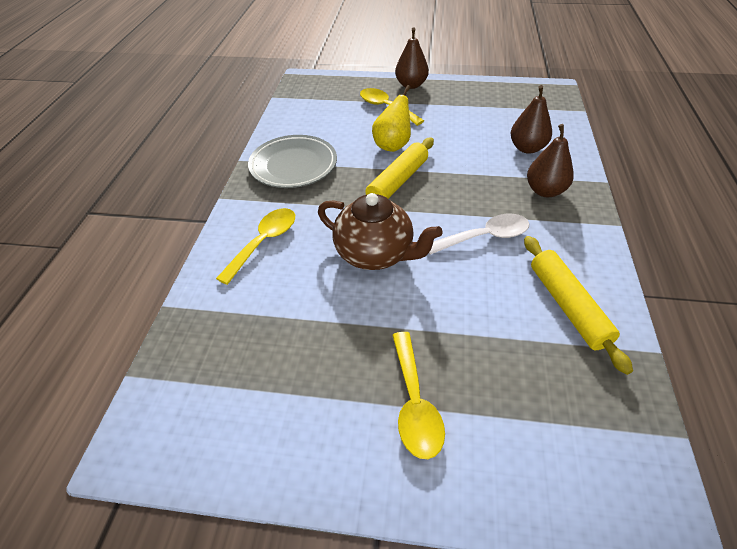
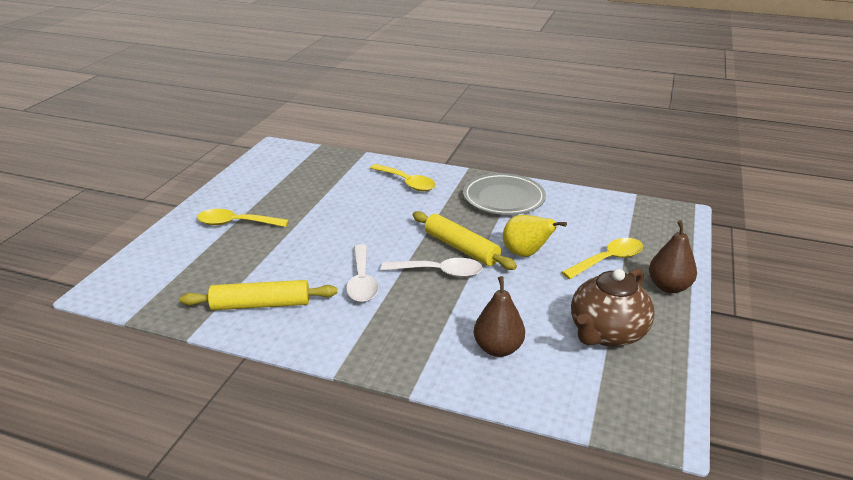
camera: 100 degrees right, 15 degrees down
(375, 254) = (370, 225): brown teapot -> brown teapot (606, 333)
(444, 189) = (439, 272): none -> white spoon
(545, 191) = (411, 338): brown pear -> none

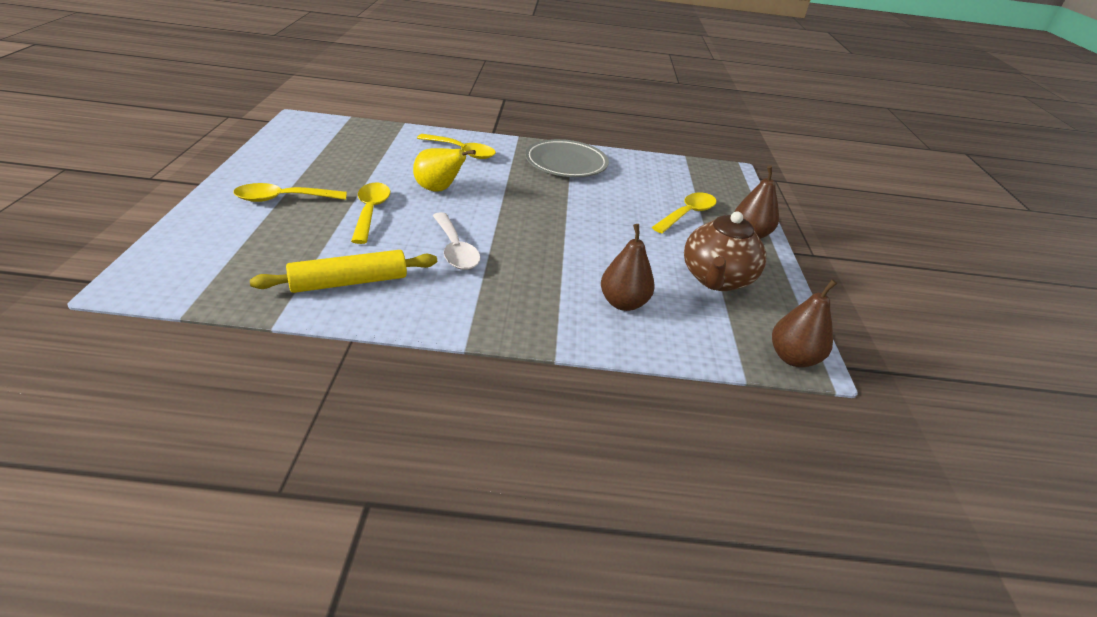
camera: 20 degrees left, 5 degrees up
(303, 239) = (370, 212): none -> yellow spoon
(439, 272) = (533, 235): white spoon -> none
(461, 248) = (545, 211): yellow rolling pin -> none
(526, 254) = (610, 213): yellow pear -> yellow pear (439, 189)
(651, 425) = (793, 358): none -> brown pear

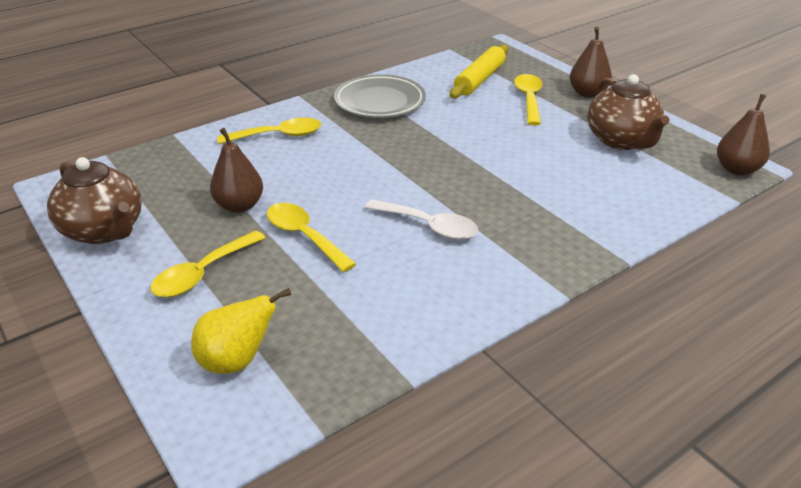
camera: 35 degrees left, 0 degrees up
(279, 152) = (104, 231): none -> brown teapot
(349, 282) = (402, 306): yellow rolling pin -> yellow rolling pin (480, 79)
(439, 189) = (323, 182): yellow pear -> yellow pear (237, 361)
(623, 303) = (600, 194): brown pear -> brown pear (239, 206)

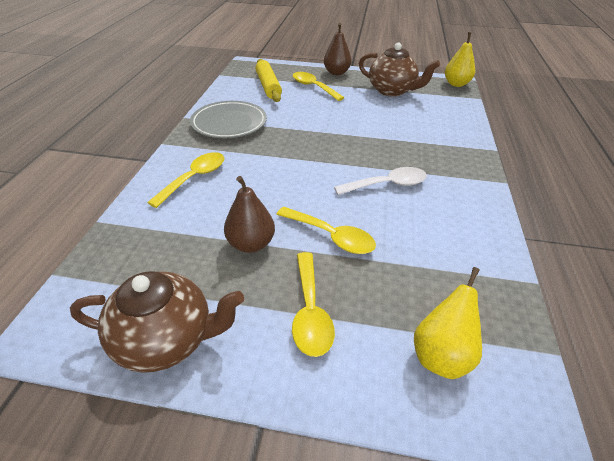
camera: 45 degrees left, 5 degrees up
(304, 236) = (331, 236): yellow spoon -> yellow spoon turned 150 degrees counterclockwise
(737, 169) = (456, 84): brown pear -> yellow pear

